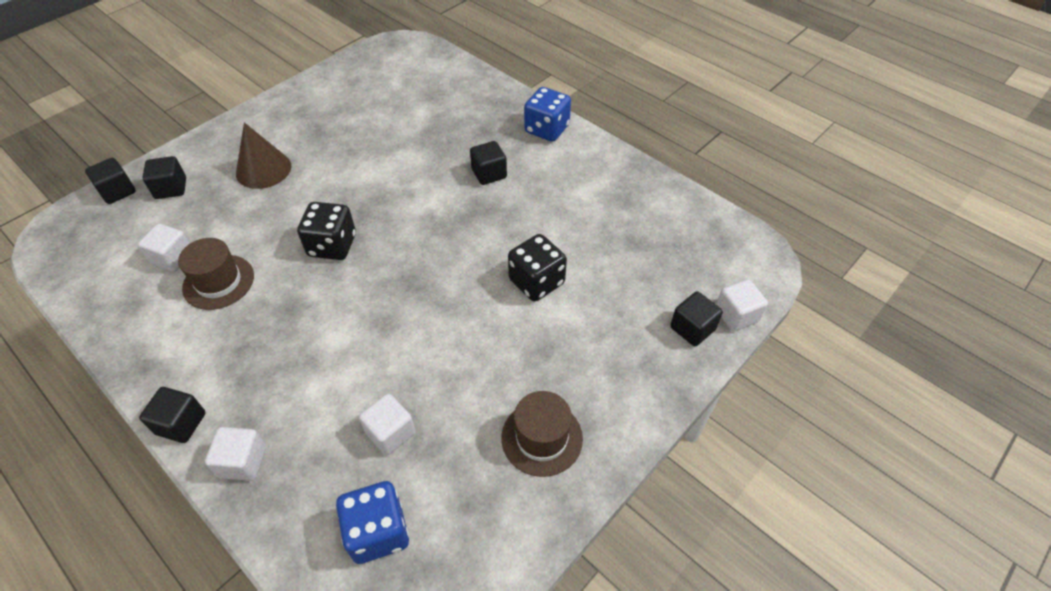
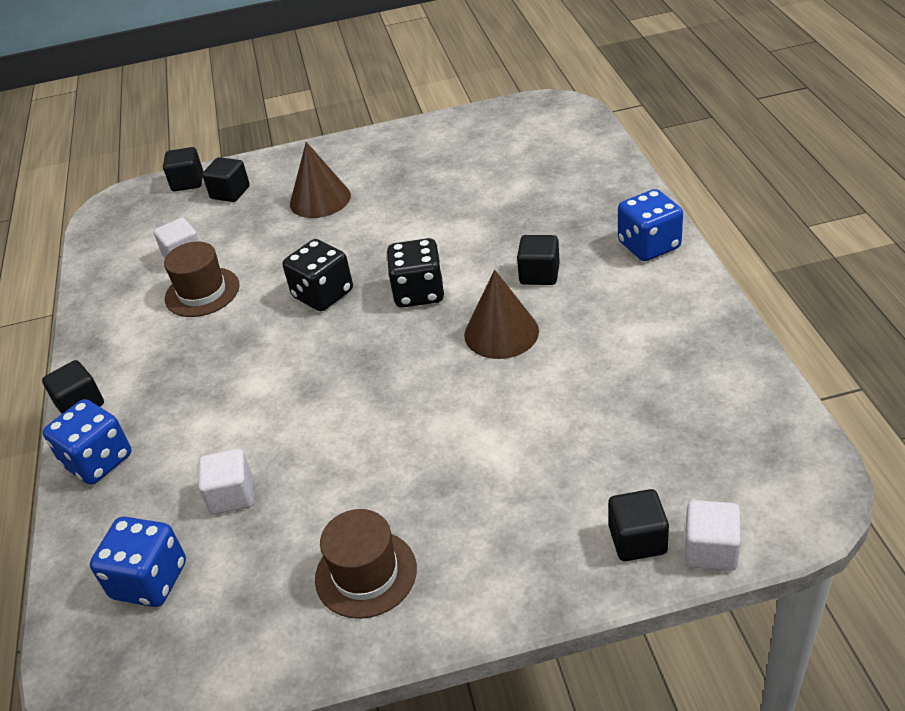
camera: 40 degrees right, 10 degrees down
(243, 462) = (98, 461): white cube -> blue dice
(496, 225) = (501, 333): none -> brown cone
(536, 282) = (495, 410): black dice -> black dice (419, 293)

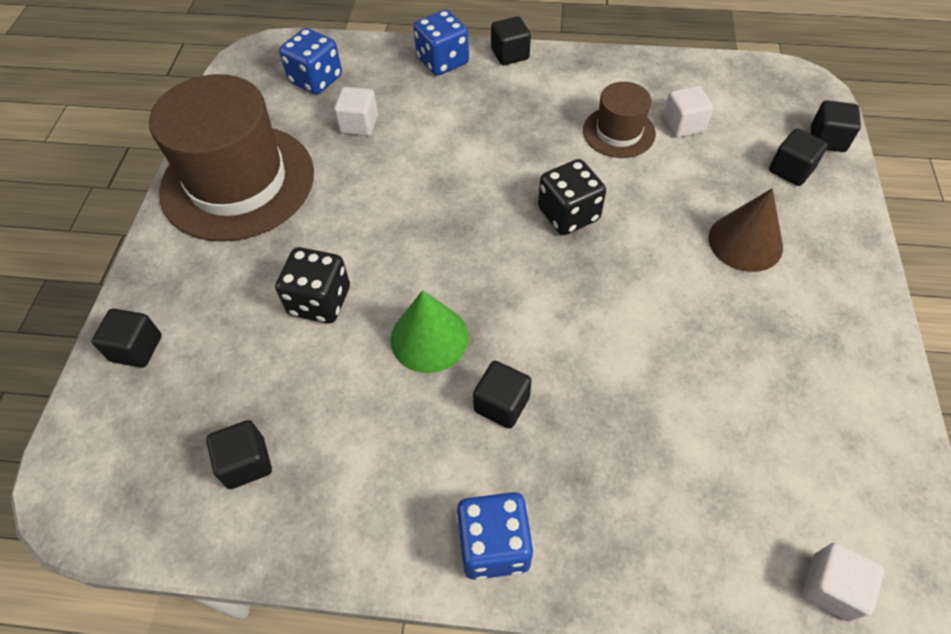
camera: 105 degrees right, 15 degrees up
(366, 573) = (238, 182): brown hat -> brown hat, size x2.04
(419, 293) = (529, 288): black dice -> black dice (320, 301)
(501, 333) = (429, 338): brown cone -> green cone
(688, 394) = (246, 463): none -> black cube
(710, 550) = (89, 393): white cube -> white cube (830, 587)

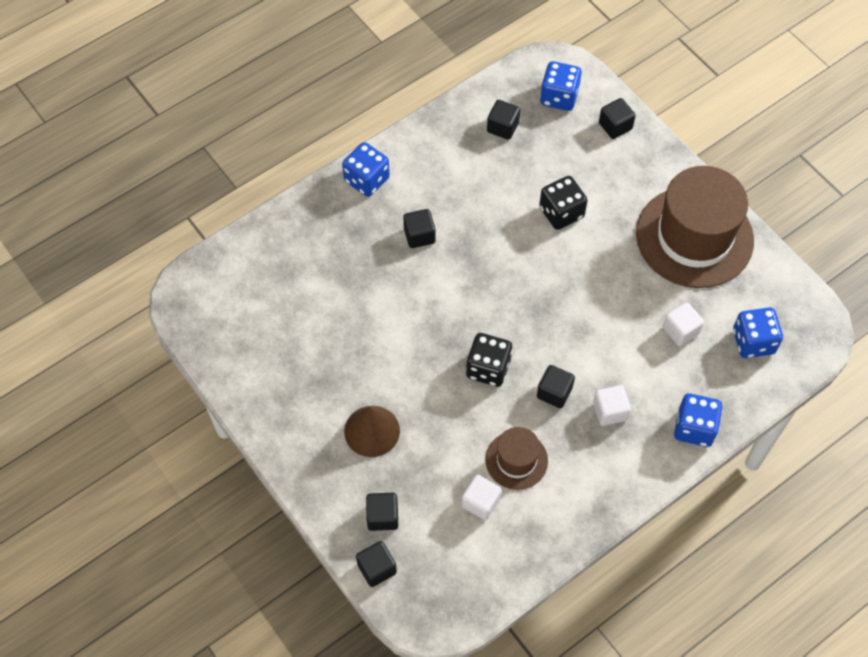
camera: 135 degrees right, 5 degrees up
(134, 443) = (559, 97): none -> blue dice
(429, 338) = (486, 238): green cone -> none
(510, 54) = (657, 474): black cube -> black cube (554, 392)
(830, 587) = (215, 270): white cube -> white cube (610, 411)

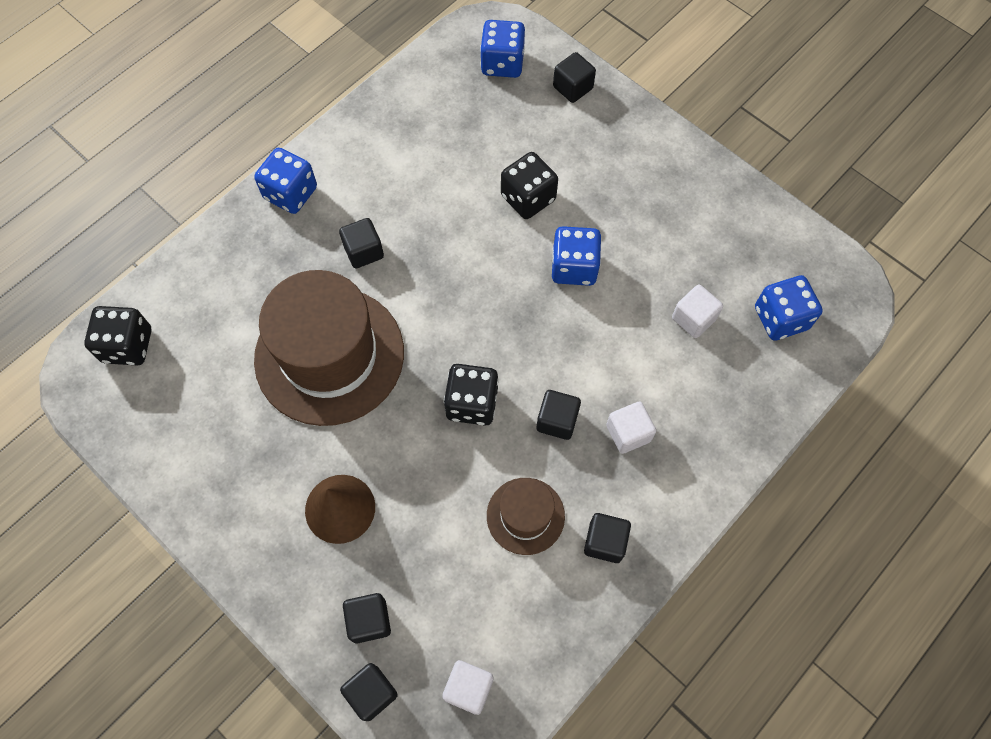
camera: 10 degrees left, 5 degrees up
(222, 281) = (128, 345): none -> black dice
(480, 502) = (490, 579): white cube -> white cube (468, 688)
(502, 127) = (443, 108): black cube -> black cube (605, 542)
(694, 237) = (688, 203): brown hat -> brown hat (329, 355)
(694, 428) = (733, 437): blue dice -> blue dice (574, 267)

